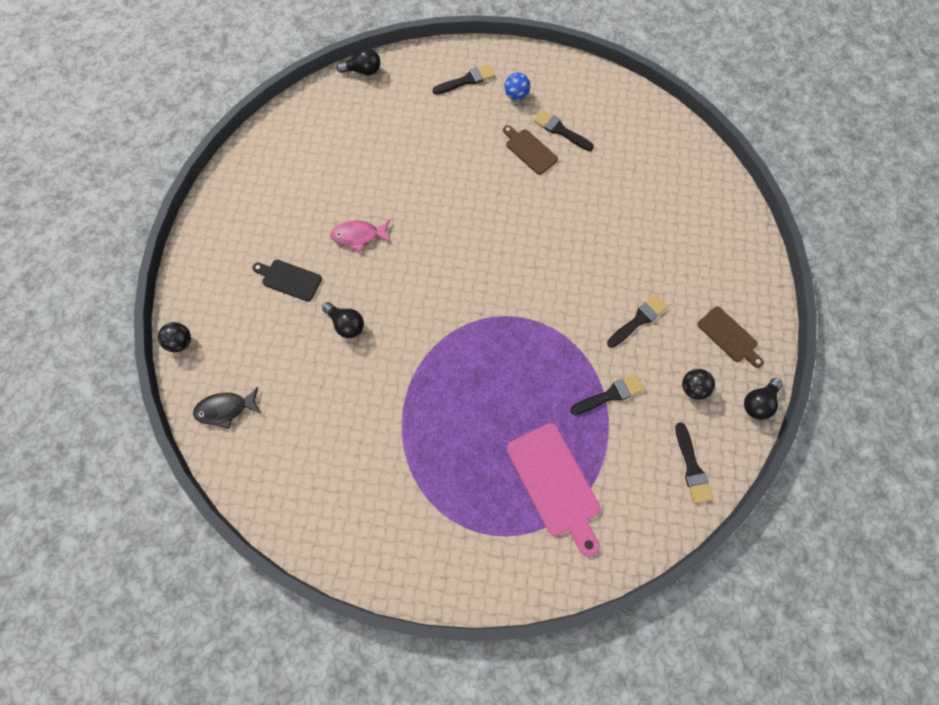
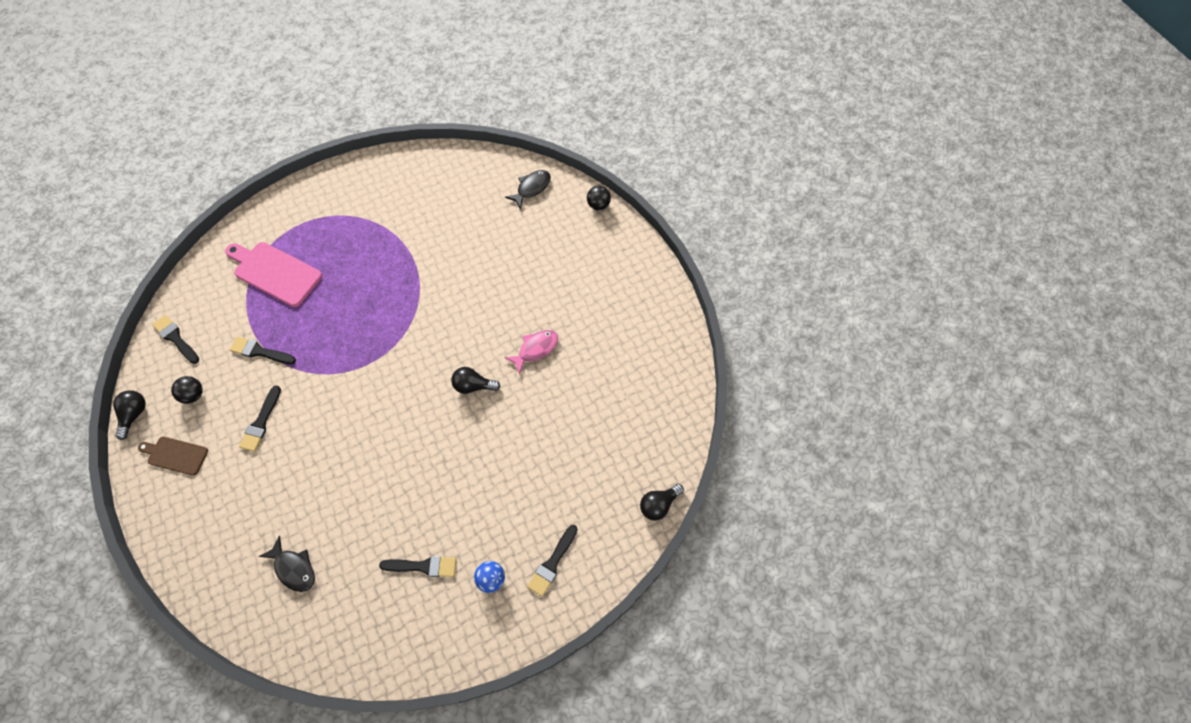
camera: 145 degrees right, 5 degrees down
(289, 279) = (561, 286): black cutting board -> none
(346, 324) = (493, 282): black light bulb -> black light bulb (473, 386)
(529, 150) = (441, 523): brown cutting board -> none
(610, 394) = (260, 351): black brush -> black brush turned 75 degrees clockwise
(660, 184) = (293, 568): none -> black fish

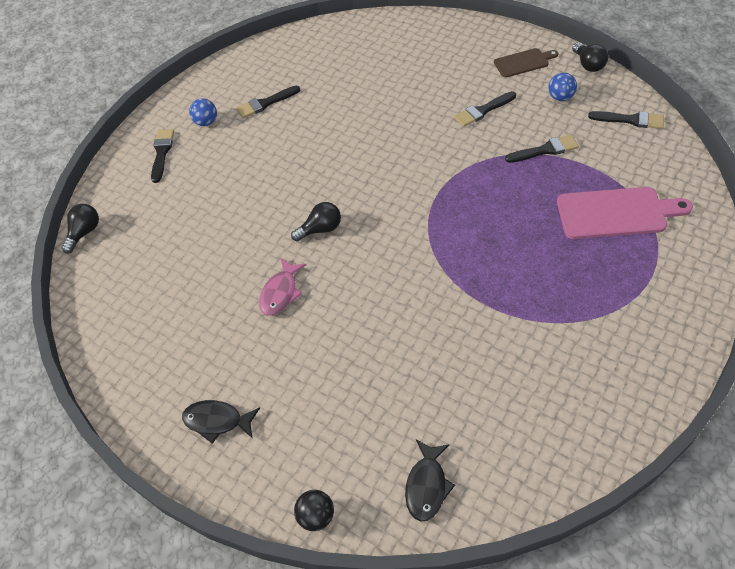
camera: 155 degrees right, 10 degrees down
(193, 395) = (560, 97): black ball -> blue ball
(261, 422) = (483, 111): black brush -> black brush turned 105 degrees counterclockwise
(293, 568) = (362, 58): black fish -> black fish (217, 421)

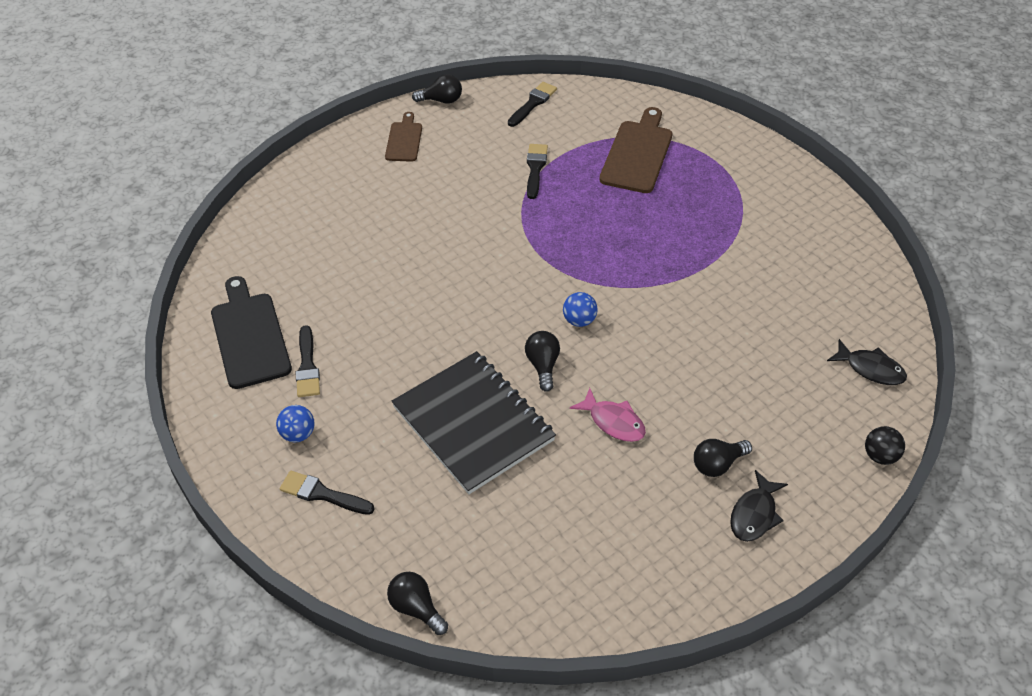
camera: 75 degrees left, 5 degrees down
(247, 207) = (473, 423): none -> black notebook
(261, 379) = (717, 464): none -> black light bulb
(280, 66) = (249, 336): none -> black cutting board
(483, 111) = (453, 191): black brush -> none
(560, 97) = (472, 134): blue ball -> blue ball (579, 320)
(616, 213) = (637, 154): pink cutting board -> brown cutting board

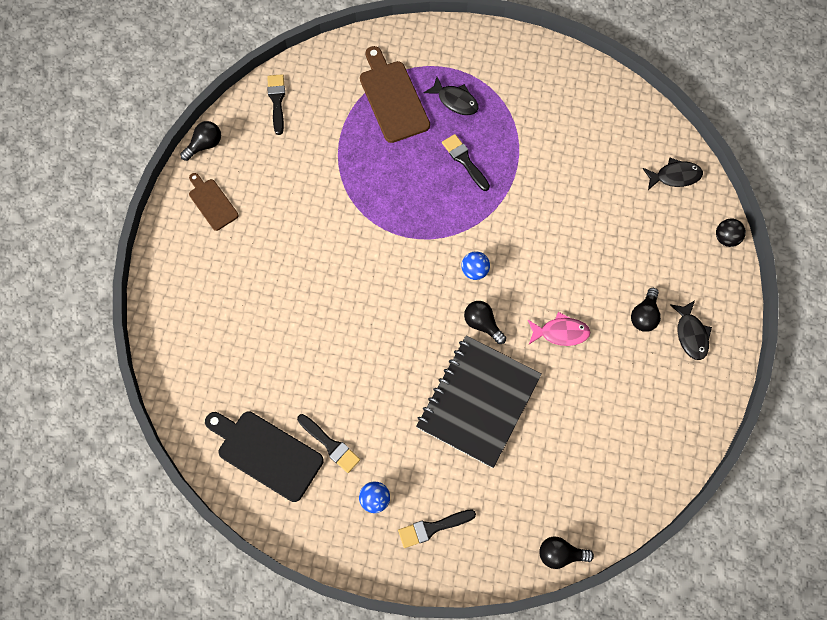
camera: 40 degrees left, 20 degrees up
(473, 423) = (478, 401): black notebook -> black notebook turned 75 degrees counterclockwise
(535, 168) = (333, 161): black brush -> black brush (464, 160)
(695, 186) = (455, 101): none -> black fish

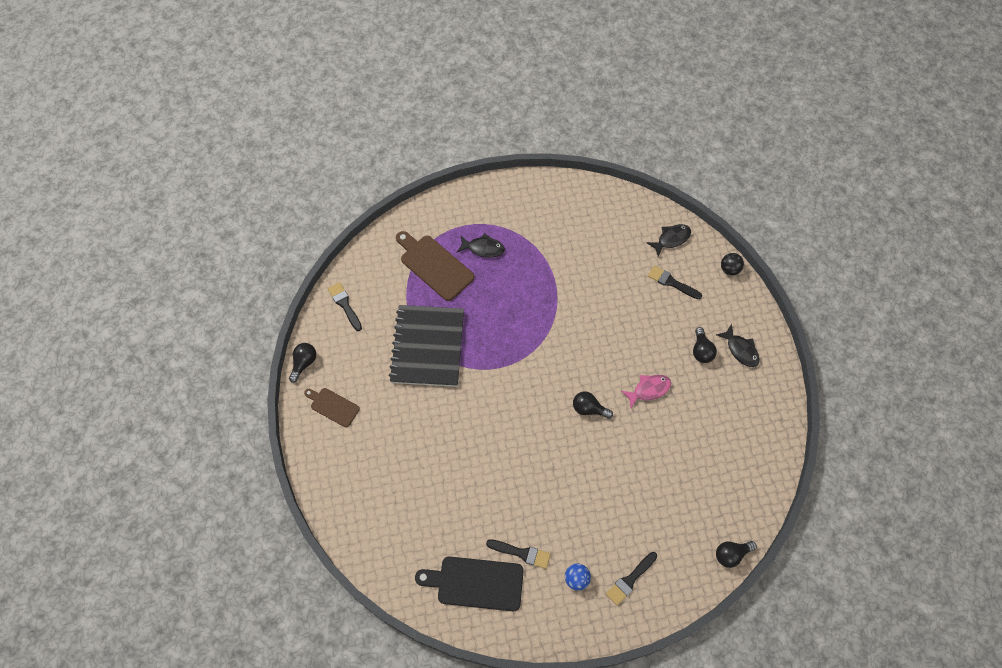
camera: 25 degrees left, 5 degrees down
(464, 160) = (513, 291): black brush -> black brush (671, 282)
(474, 271) = (563, 371): blue ball -> none
(478, 401) = (615, 468): black notebook -> black notebook (427, 347)

